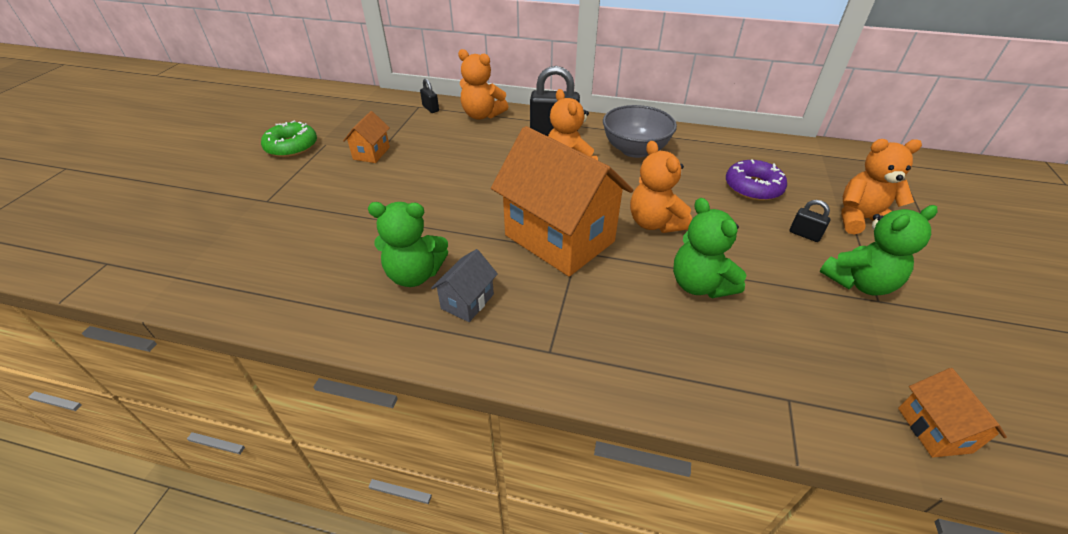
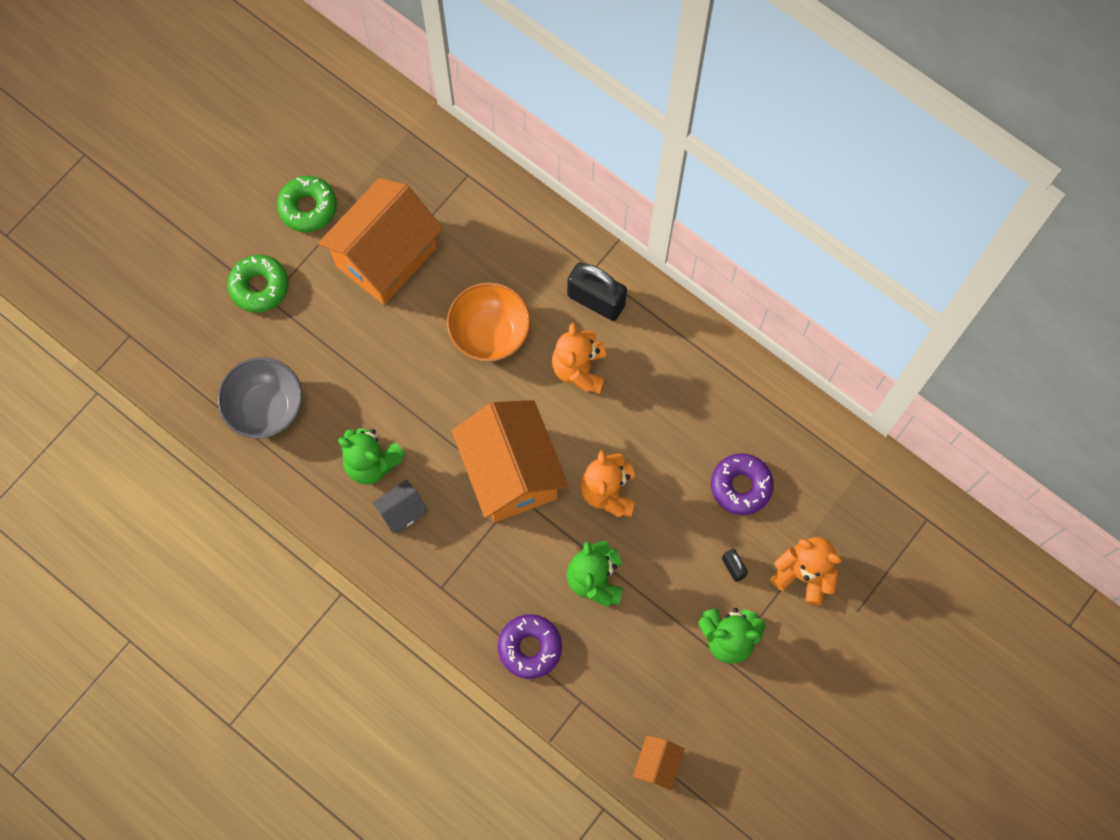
camera: 25 degrees right, 30 degrees up
(255, 196) = (259, 286): none -> green donut
(371, 153) = (386, 257): orange house -> orange house, size x2.29
(430, 108) = (480, 186): black padlock -> none
(482, 115) = (533, 227): orange teddy bear -> none
(482, 167) = (490, 333): none -> orange bowl
(635, 150) = (665, 372): grey bowl -> grey bowl (266, 407)
(688, 369) = (530, 647): none -> purple donut

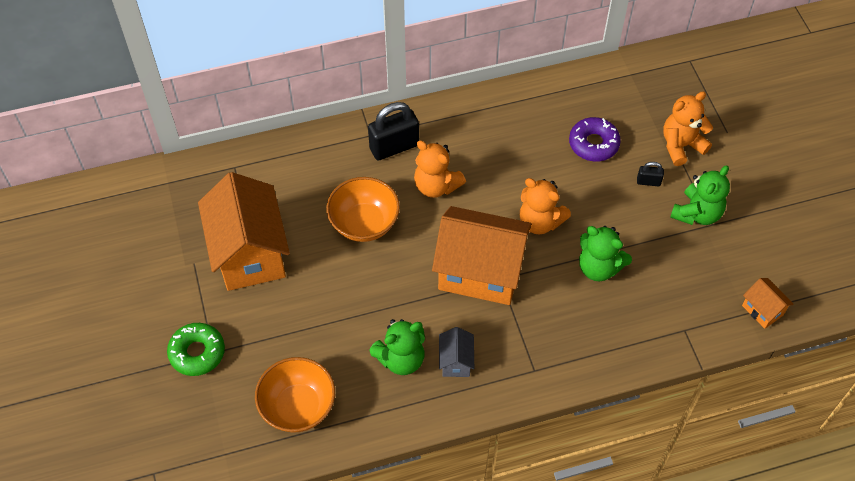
camera: 55 degrees left, 15 degrees down
(266, 407) = (298, 407): grey bowl -> orange bowl
(308, 207) = (165, 282): green donut -> none
(530, 647) = (622, 339): purple donut -> none

